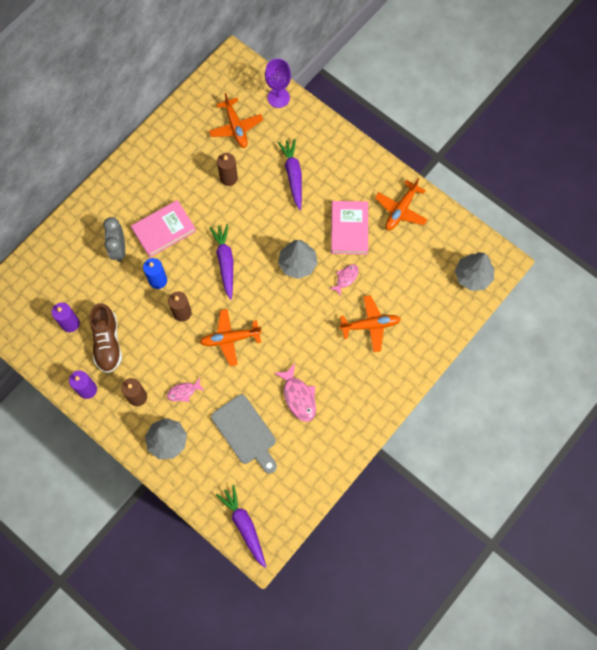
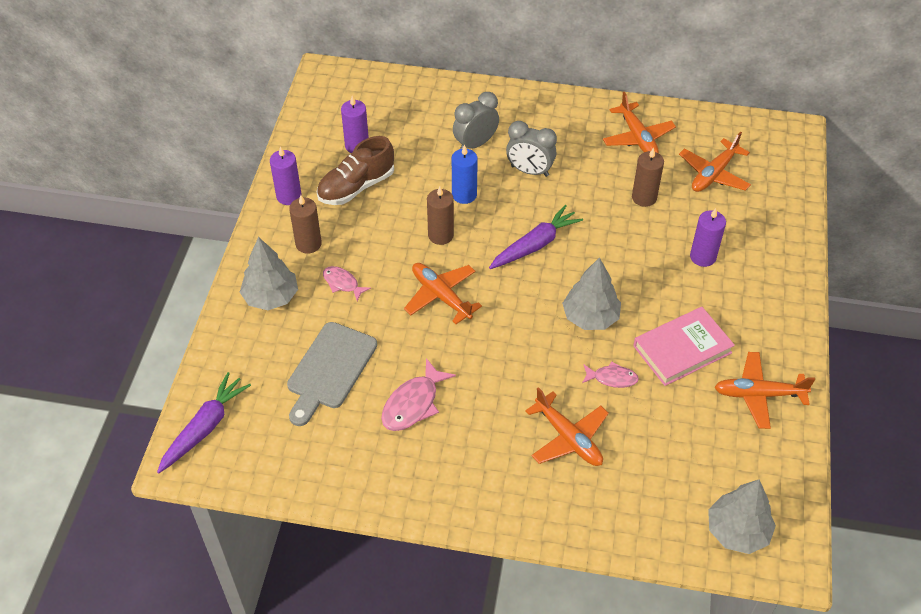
camera: 60 degrees right, 20 degrees down
(164, 230) = (529, 171): pink book -> grey clock
(178, 150) = (637, 138): none -> orange plane
(278, 98) = (789, 195): purple goblet -> none
(293, 175) = (703, 257): purple carrot -> purple candle

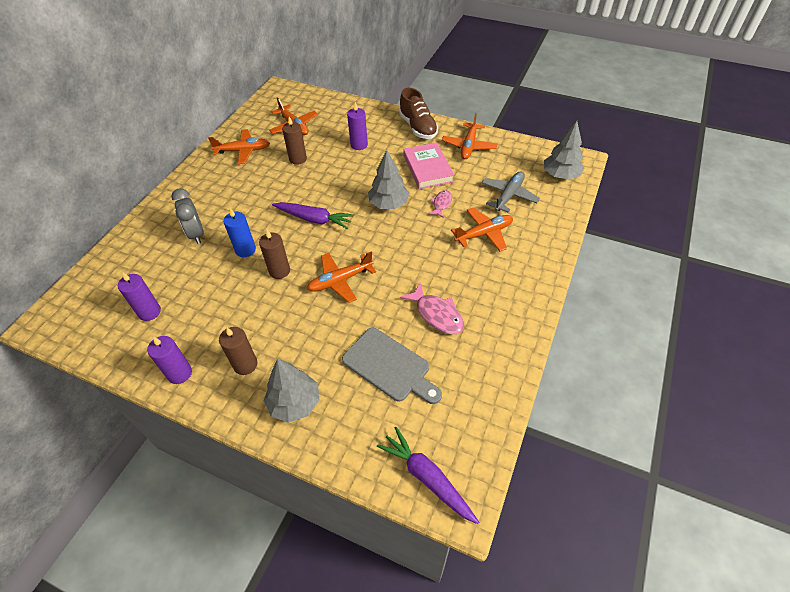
camera: 75 degrees left, 0 degrees up
(342, 283) = (301, 344): pink fish -> none
(356, 187) = (197, 319): brown shoe -> brown shoe (418, 127)
(529, 171) = (242, 209): grey clock -> none
(535, 245) = (314, 219): purple carrot -> purple carrot turned 135 degrees clockwise
(660, 461) = (508, 195): none -> grey plane

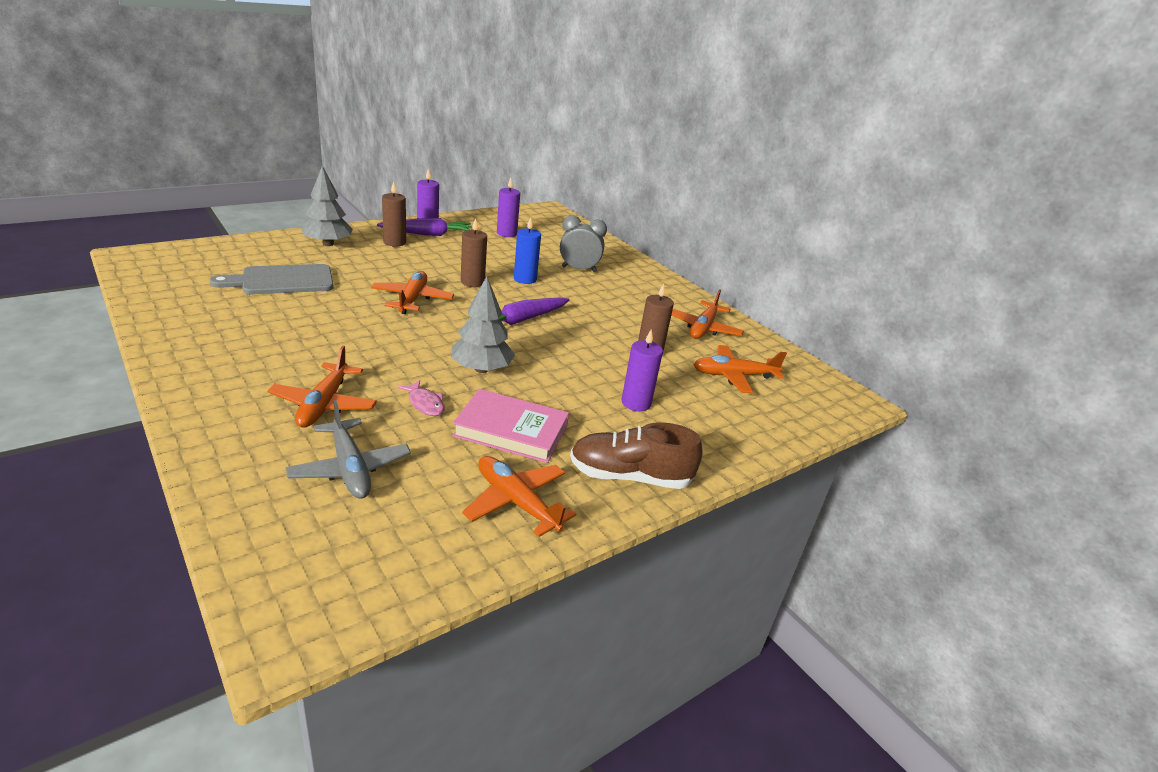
camera: 115 degrees right, 20 degrees down
(427, 478) = (175, 255): purple carrot -> purple carrot (428, 234)
(437, 314) = (283, 321): pink fish -> none
(560, 175) = (298, 564): grey tree -> none

